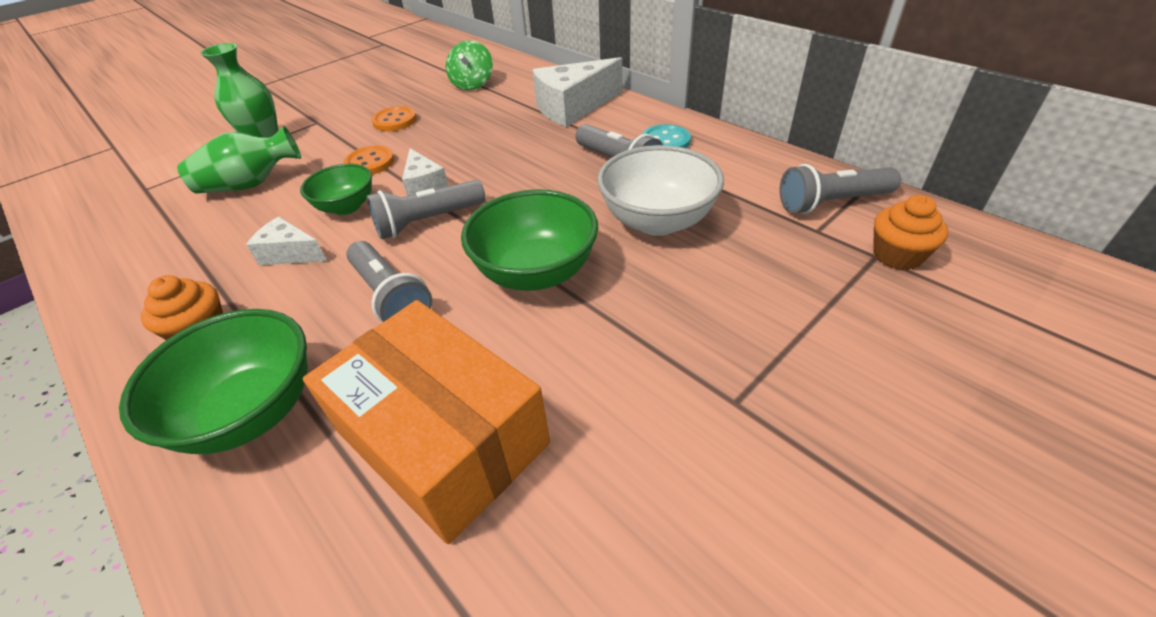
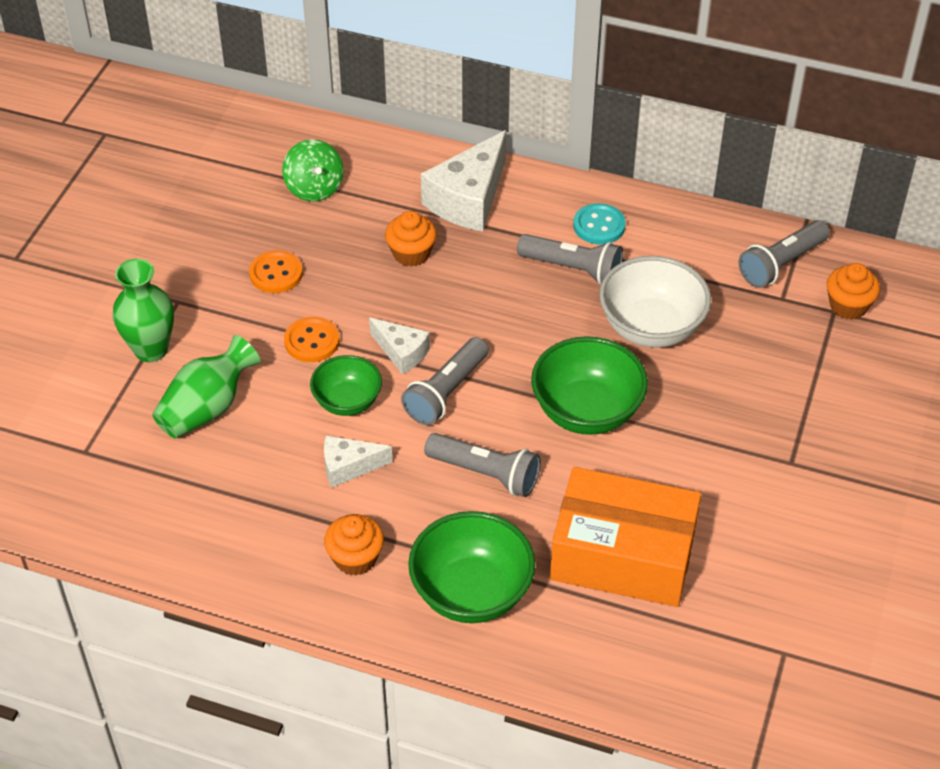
camera: 30 degrees left, 5 degrees up
(499, 129) = (411, 253): none -> orange cupcake

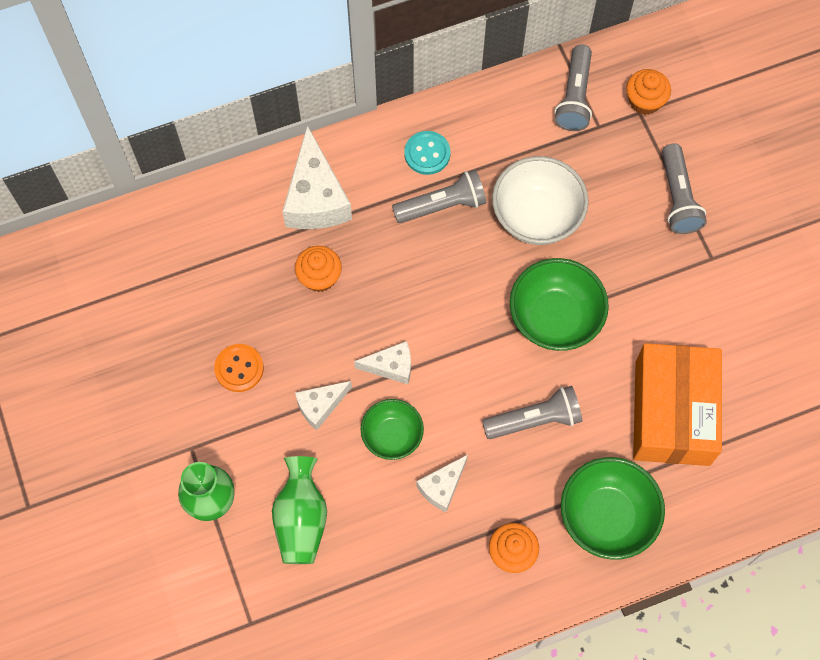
camera: 40 degrees left, 20 degrees up
(312, 341) = (320, 406): orange button -> white cheese
(314, 188) = (193, 271): green spinning top -> none
(446, 392) = (450, 375): grey flashlight -> grey flashlight (677, 197)
(622, 555) = (672, 412): orange box -> orange box turned 60 degrees counterclockwise

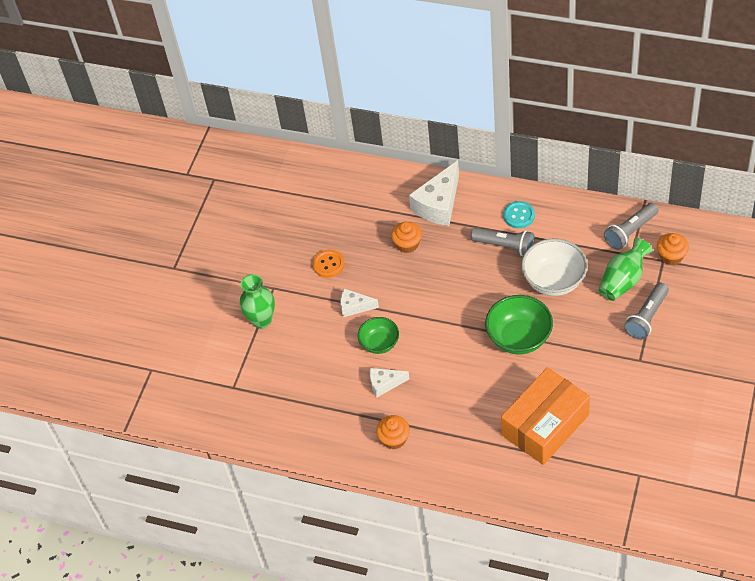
camera: 45 degrees right, 15 degrees down
(301, 519) = (299, 354): green vase -> green vase (623, 280)
(391, 366) = (408, 309): white cheese -> none
(534, 420) = (463, 382): grey flashlight -> none
(606, 517) = (461, 454): green bowl -> none

